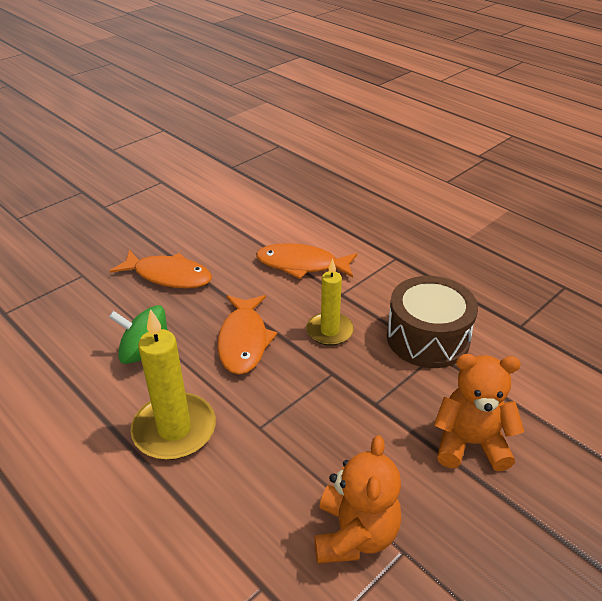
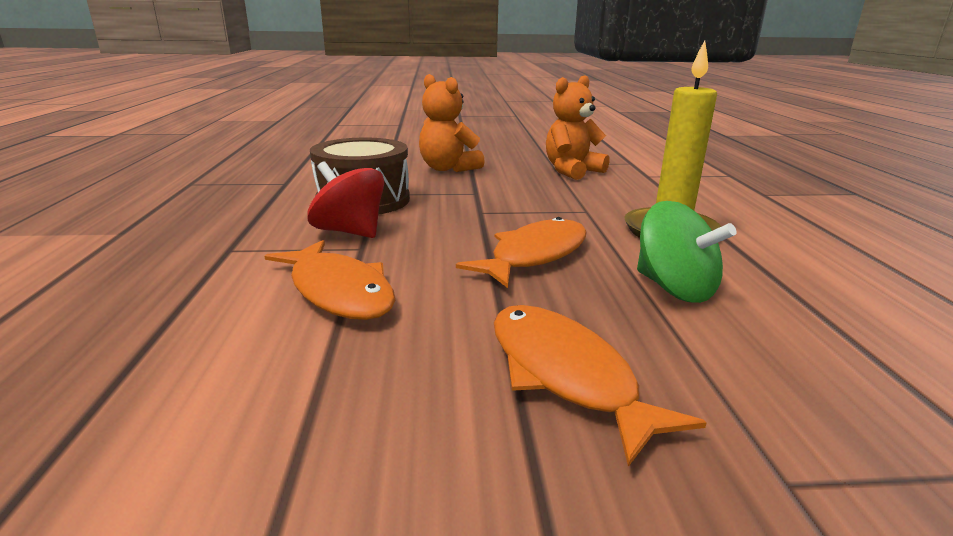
camera: 140 degrees left, 15 degrees down
(329, 331) = (433, 230): yellow candle -> none
(371, 302) = (350, 232): none -> red spinning top

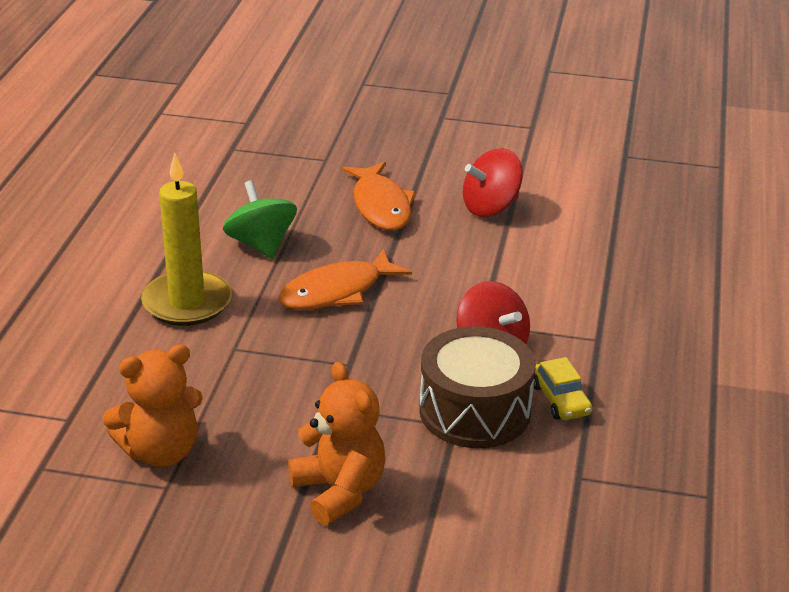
camera: 165 degrees left, 10 degrees up
(287, 211) = (560, 399): none -> yellow car
(338, 291) = (500, 278): orange fish -> none
(354, 410) = (490, 207): none -> red spinning top

